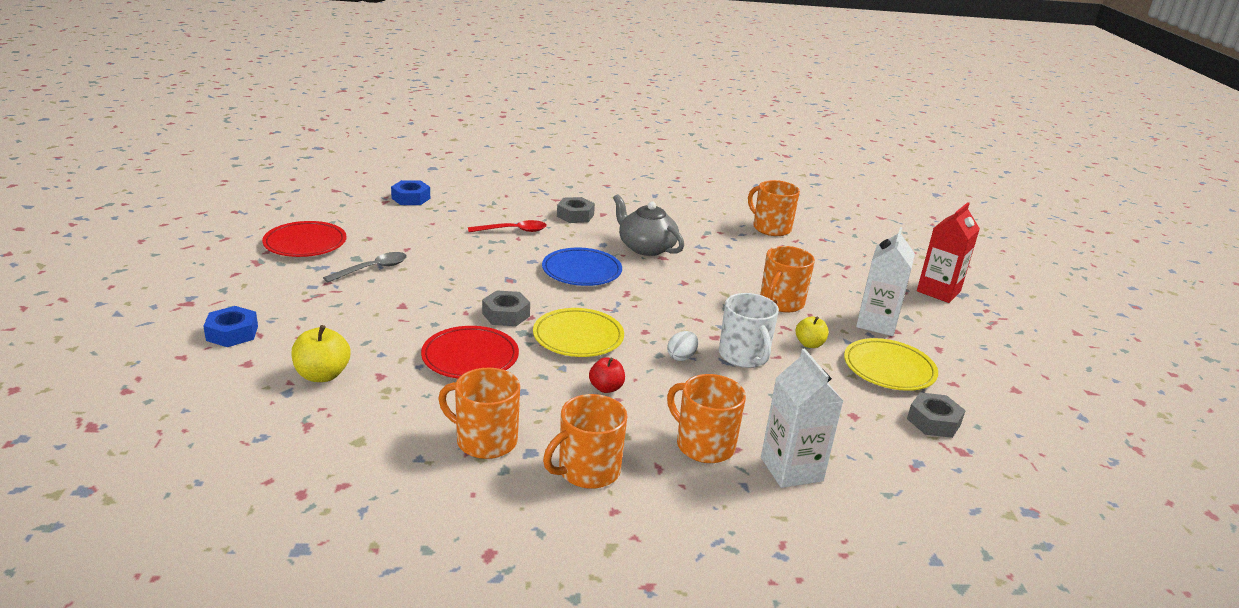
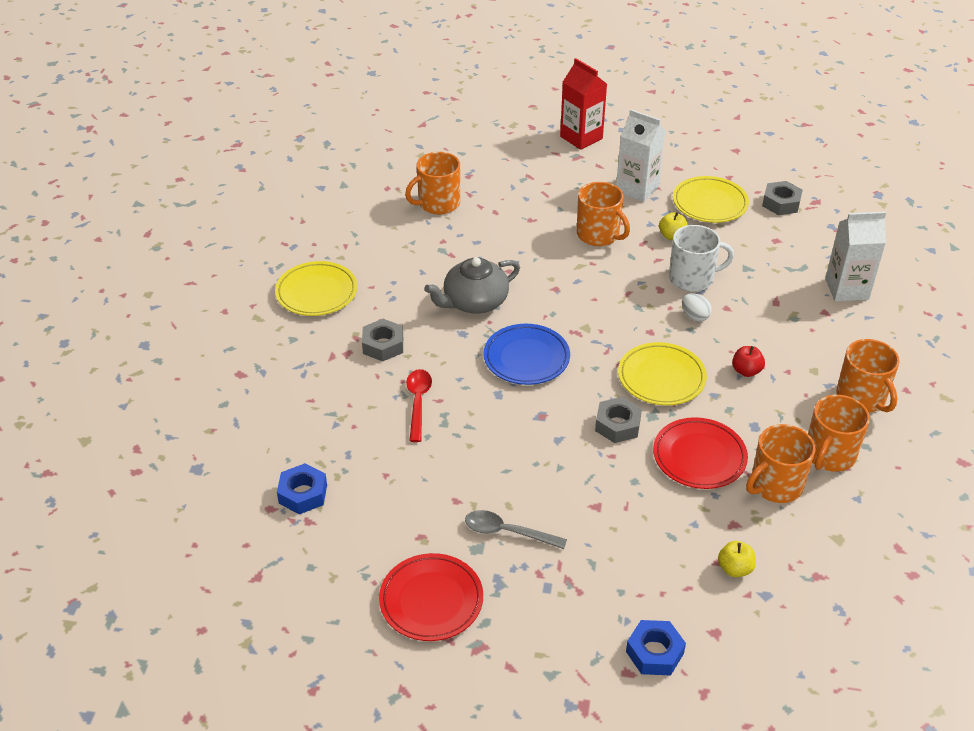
camera: 75 degrees left, 15 degrees up
(322, 375) = (735, 569): yellow apple -> yellow apple, size x0.66
(372, 269) = (507, 532): grey spoon -> grey spoon turned 45 degrees counterclockwise
(626, 190) = (316, 292): none -> yellow plate
(703, 445) = (822, 328): orange mug -> orange mug (775, 485)

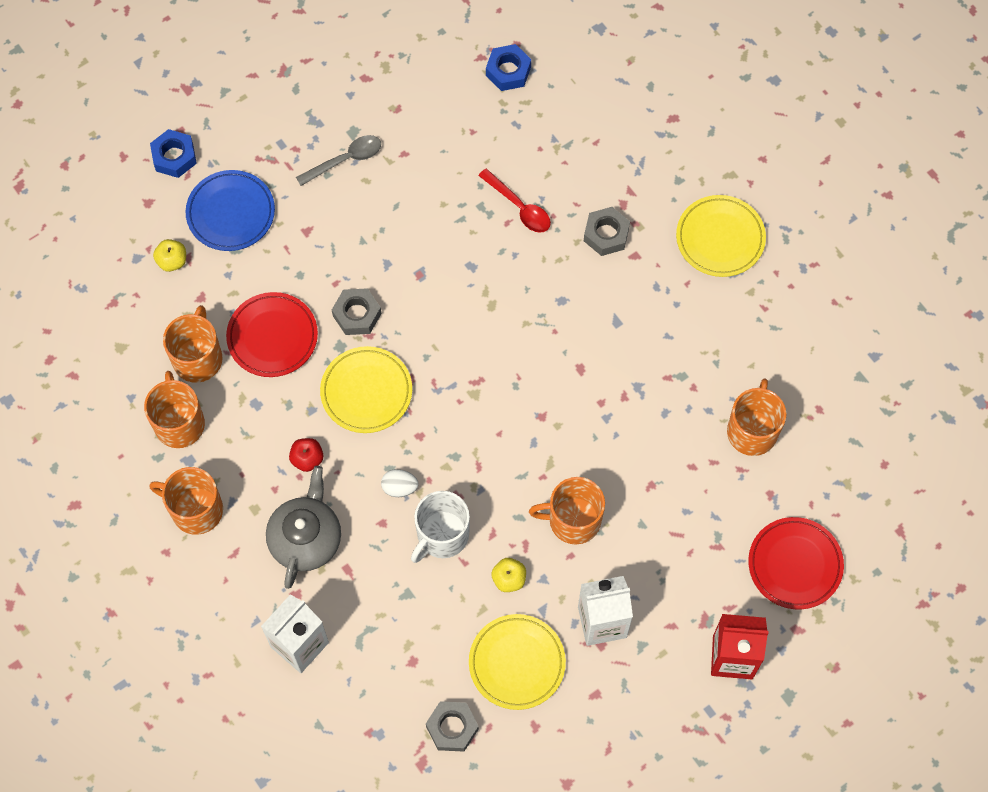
camera: 135 degrees right, 25 degrees up
(431, 600) = (343, 74): red plate -> red plate (795, 564)
(474, 302) = (589, 341): grey teapot -> grey teapot (306, 538)
(526, 358) = (487, 319): blue plate -> blue plate (231, 213)

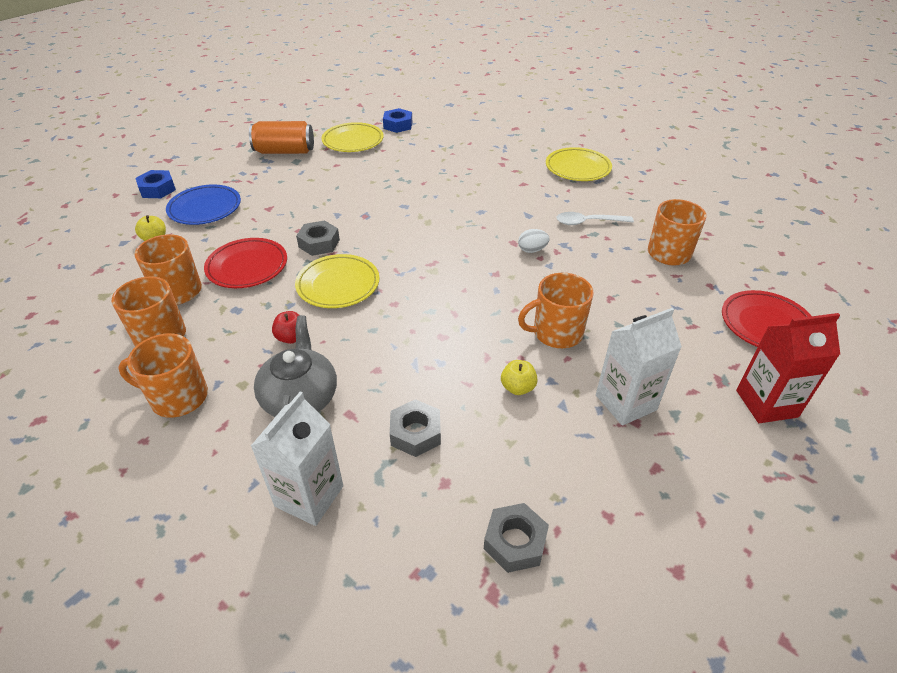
camera: 15 degrees left, 25 degrees down
(341, 104) = (285, 151): none -> orange can
(345, 160) = (293, 173): grey spoon -> none
(399, 487) = (386, 341): white egg -> white egg (532, 250)
(442, 535) = (438, 368): white mug -> none
(517, 663) = (559, 458): yellow plate -> yellow plate (353, 141)
(519, 207) = (429, 175): red spoon -> none
(606, 234) = (497, 178): grey nut -> grey nut (415, 433)
(683, 354) = (588, 222): none -> white spoon

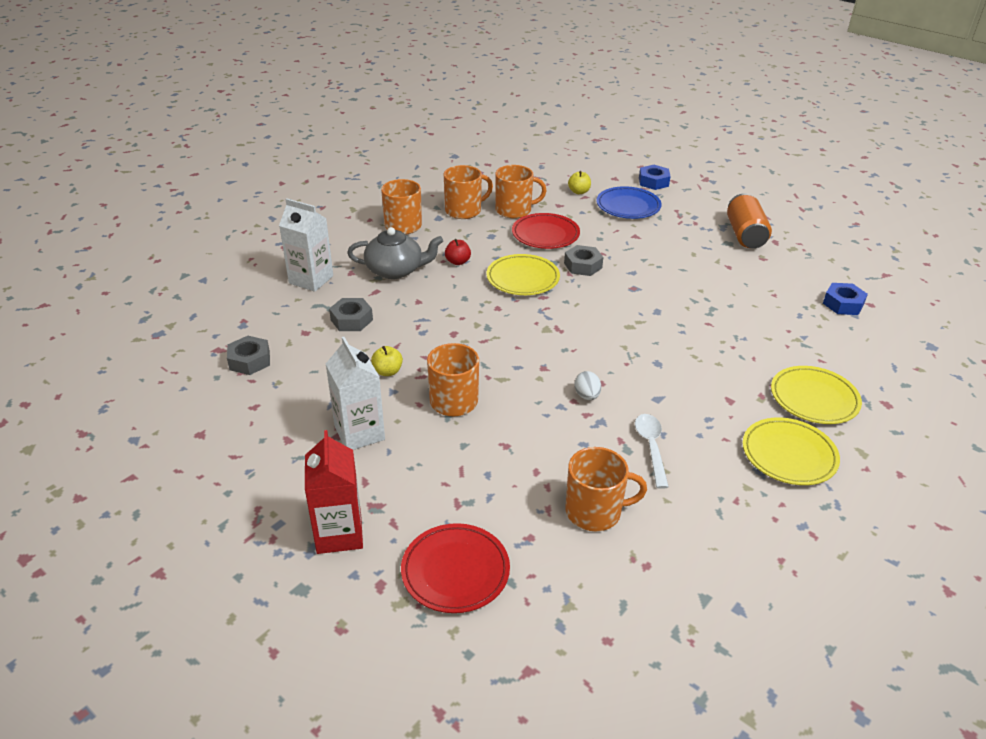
camera: 90 degrees right, 5 degrees down
(353, 141) = (786, 274): yellow plate -> yellow plate (814, 399)

